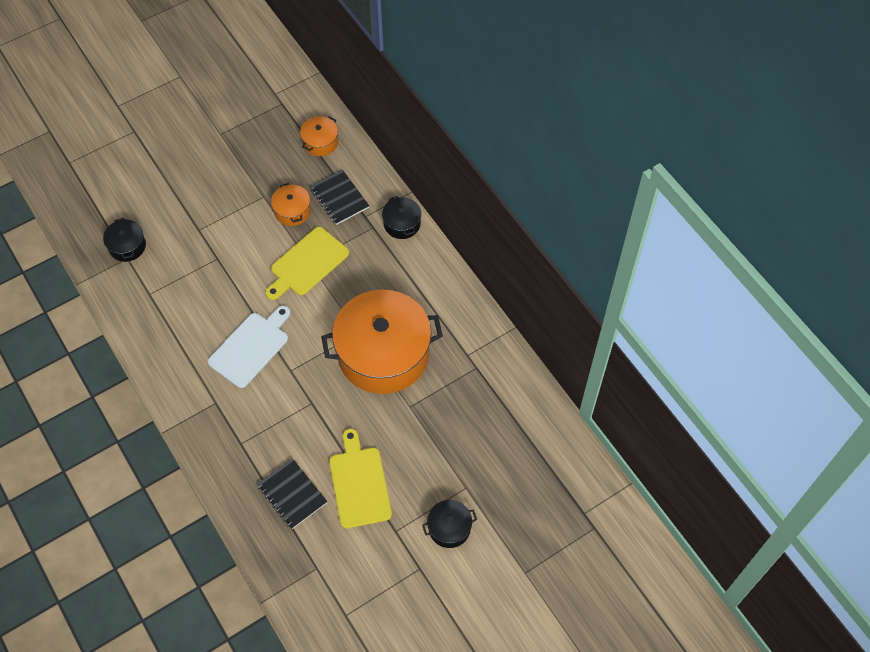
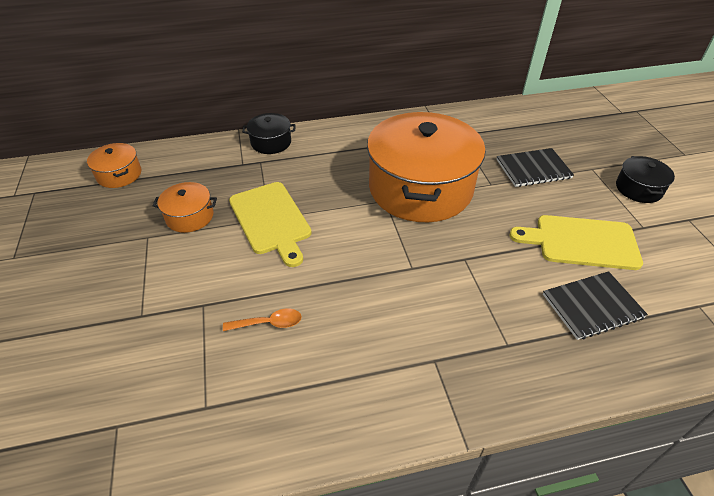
camera: 70 degrees left, 15 degrees down
(127, 246) = (94, 420): black pot -> none
(214, 301) = (268, 323): none -> orange spoon
(251, 347) = (361, 299): white cutting board -> none
(339, 198) = (204, 176): black notebook -> black notebook (533, 169)

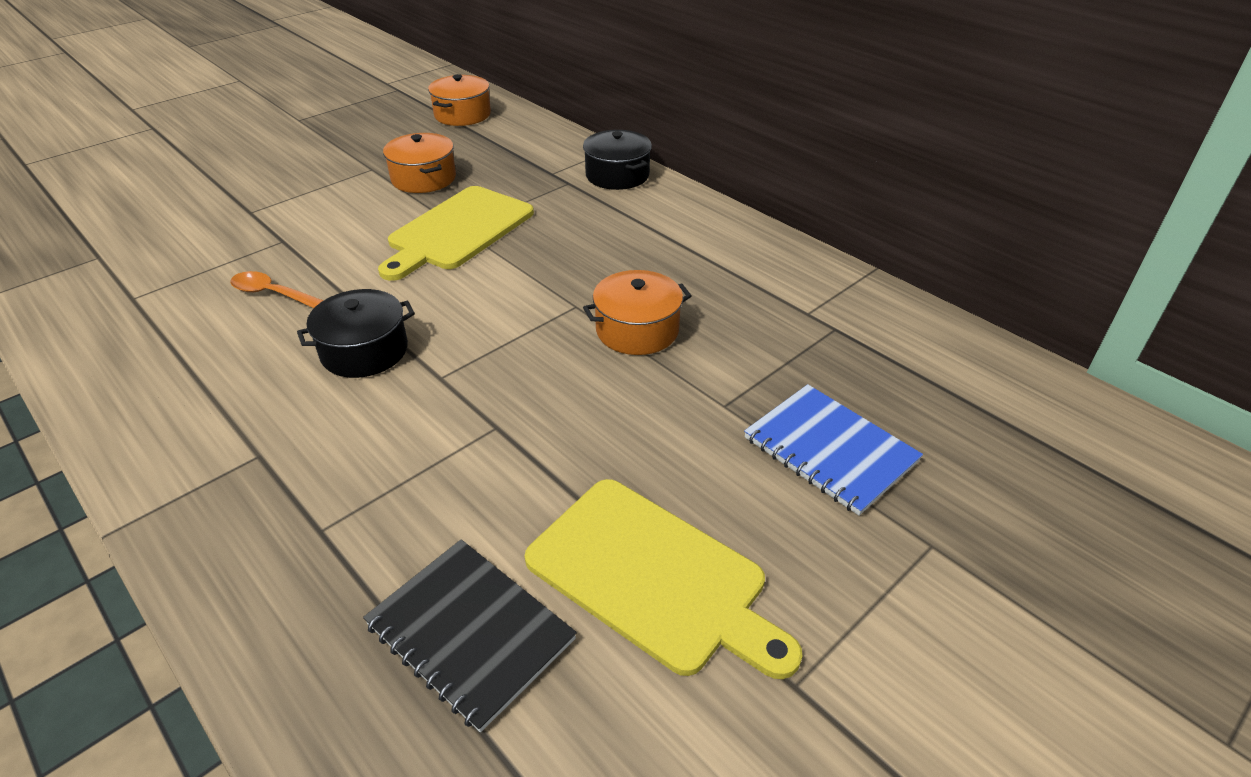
camera: 60 degrees right, 5 degrees down
(268, 323) = (272, 293): orange spoon -> orange spoon turned 150 degrees clockwise
(420, 188) = (637, 330): orange pot -> orange pot, size x0.43
(533, 169) = (830, 450): black notebook -> blue notebook
(581, 242) = (653, 576): yellow cutting board -> yellow cutting board turned 150 degrees clockwise
(638, 189) = (942, 651): black pot -> black pot (364, 351)

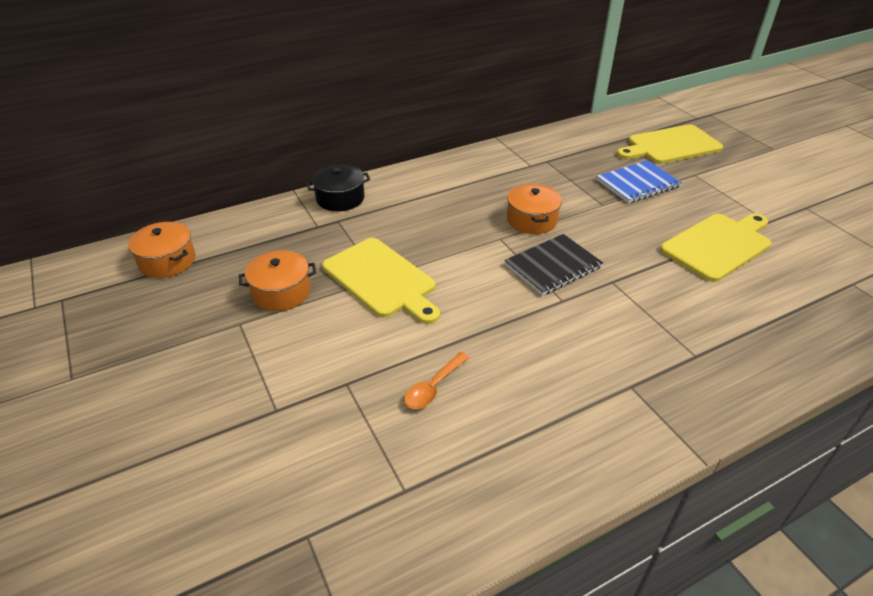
camera: 75 degrees left, 0 degrees up
(364, 351) = (526, 334): black pot -> none
(470, 632) = (757, 303): black notebook -> black notebook (552, 266)
(1043, 502) = (670, 146): none -> yellow cutting board

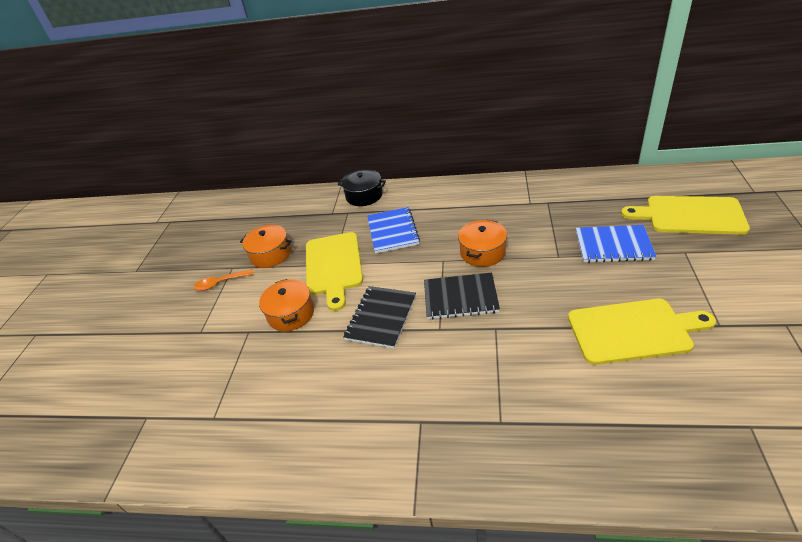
camera: 40 degrees right, 0 degrees up
(167, 261) = (234, 213): orange pot -> orange pot (291, 314)
(415, 226) = (392, 231): none -> blue notebook
(433, 387) = (292, 357): orange spoon -> orange spoon (220, 283)
(493, 311) = (381, 318): none -> black notebook

